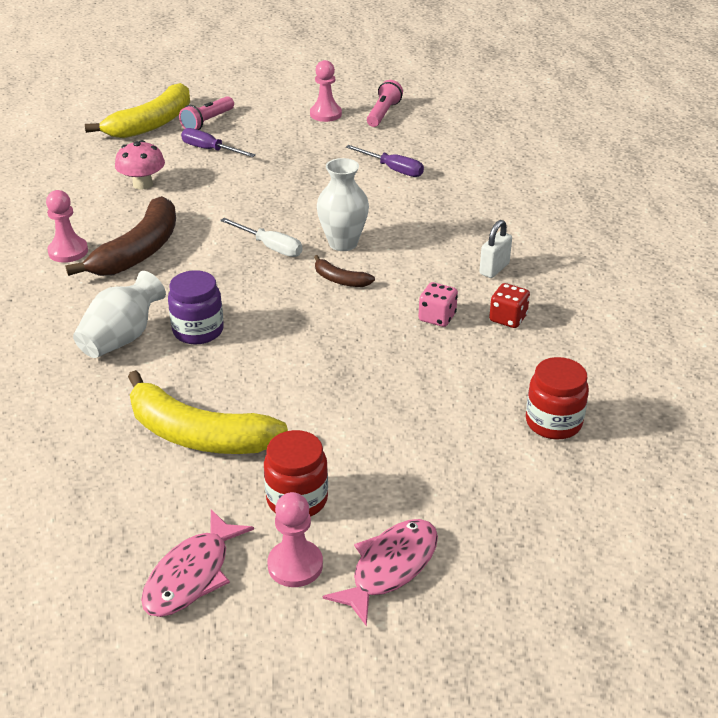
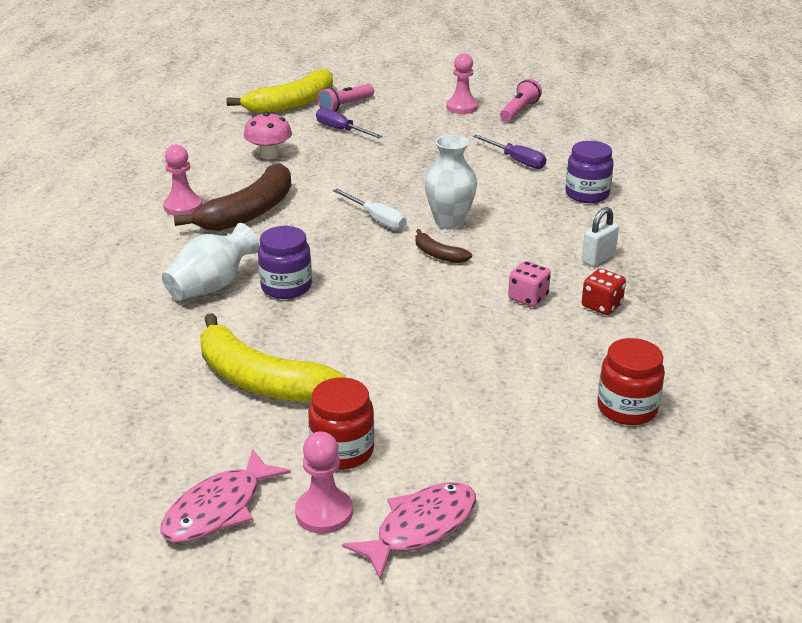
camera: 10 degrees right, 5 degrees down
(469, 200) = (587, 194): none -> purple jar

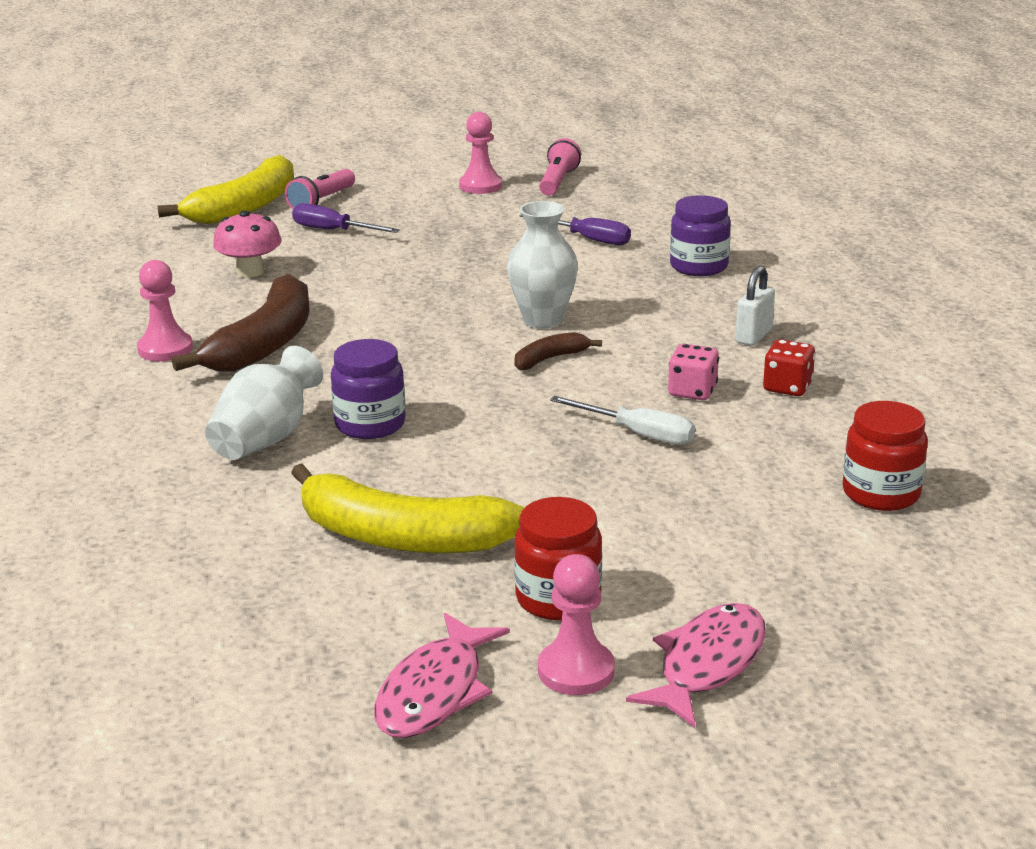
camera: 15 degrees left, 5 degrees down
(377, 219) = (445, 329): white screwdriver -> white screwdriver (638, 434)
(438, 254) = (550, 359): brown banana -> brown banana turned 120 degrees clockwise

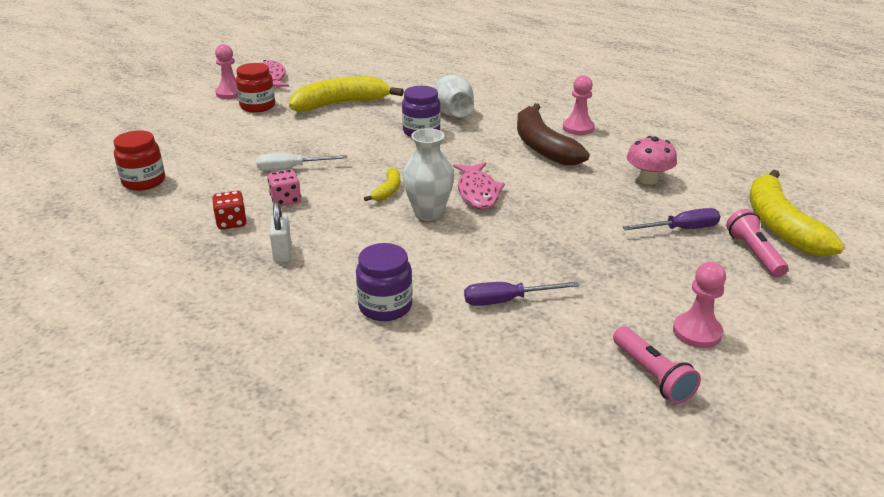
camera: 140 degrees right, 5 degrees up
(550, 359) = (388, 190): brown banana -> yellow banana
(707, 664) = (185, 107): pink fish -> pink fish (477, 192)

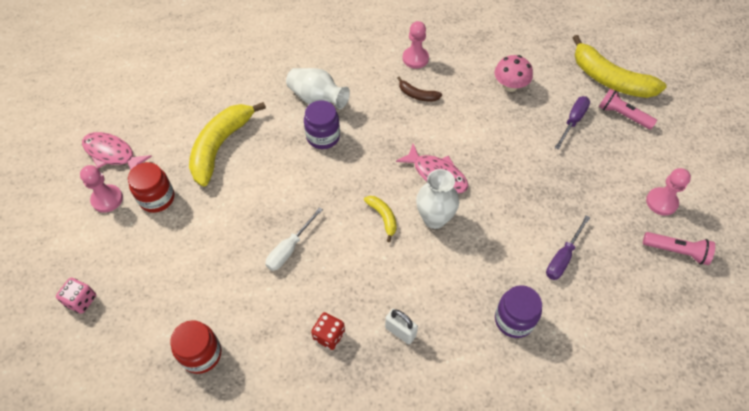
camera: 45 degrees left, 25 degrees up
(286, 200) = (332, 283): pink dice -> pink dice (81, 300)
(542, 146) = (417, 95): brown banana -> brown banana, size x0.47

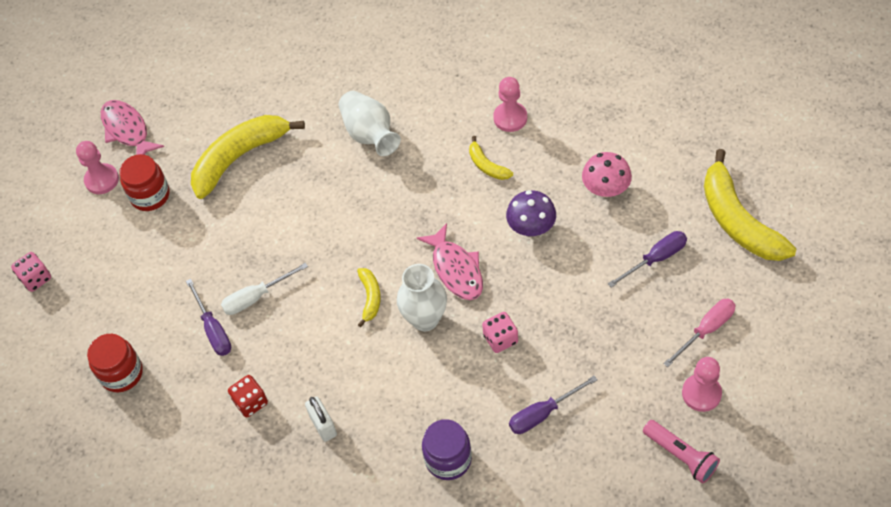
camera: 30 degrees right, 0 degrees up
(266, 287) = (213, 329): none -> purple screwdriver
(323, 137) = (353, 182): purple jar -> none
(417, 95) = (487, 165): brown banana -> yellow banana
(474, 127) = (531, 227): none -> purple mushroom
(499, 213) = (500, 339): none -> pink dice
(622, 115) = (724, 271): pink flashlight -> none
(636, 157) = (706, 330): none -> pink screwdriver

